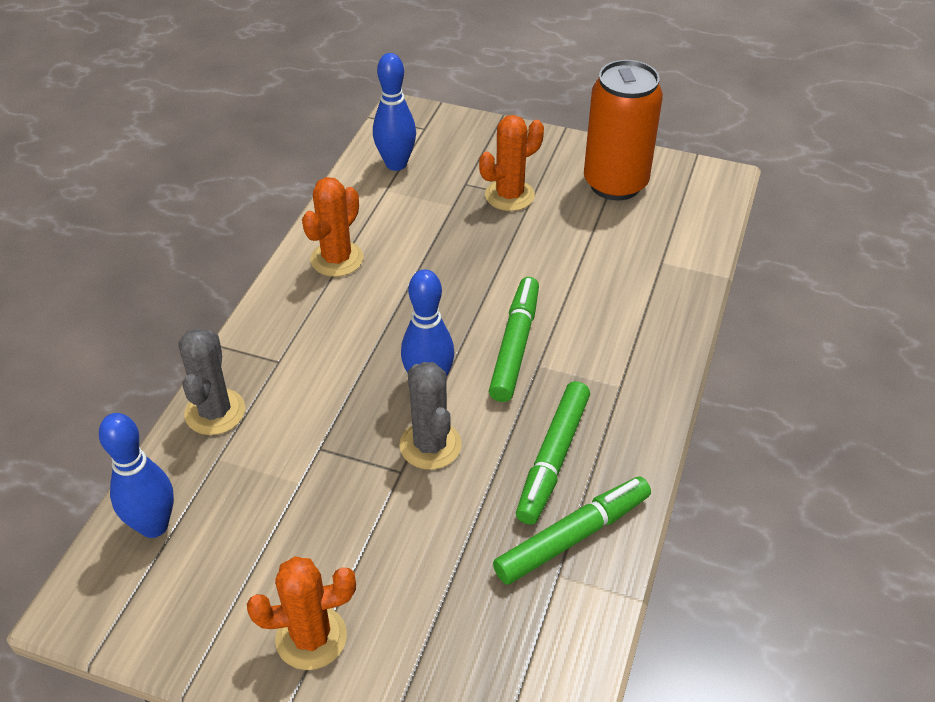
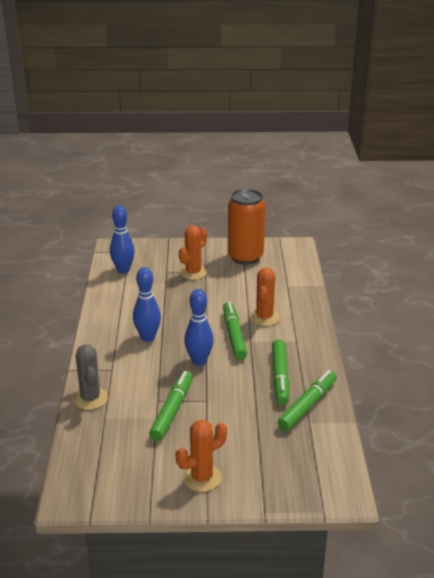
camera: 20 degrees left, 15 degrees down
(154, 526) = (87, 454): blue bowling pin -> blue bowling pin (147, 337)
(333, 476) = (172, 410): none -> green marker
(337, 259) = (116, 318): orange cactus -> orange cactus (264, 317)
(430, 445) = (215, 386): grey cactus -> none

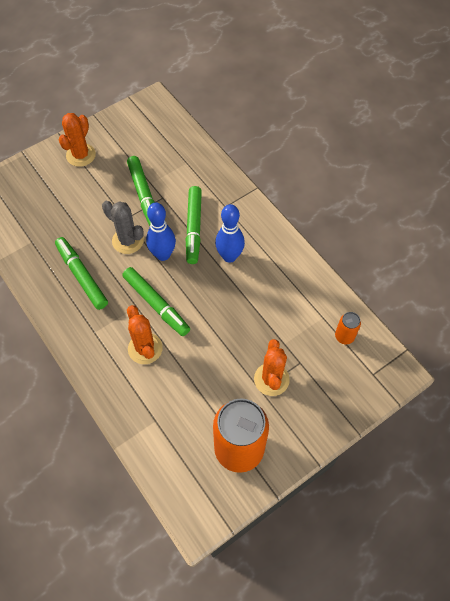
camera: 145 degrees right, 30 degrees up
(90, 398) = (213, 172): grey cactus -> grey cactus (128, 241)
(123, 270) = (344, 336): blue bowling pin -> orange can
(307, 405) = (41, 257): green marker -> green marker (193, 228)

